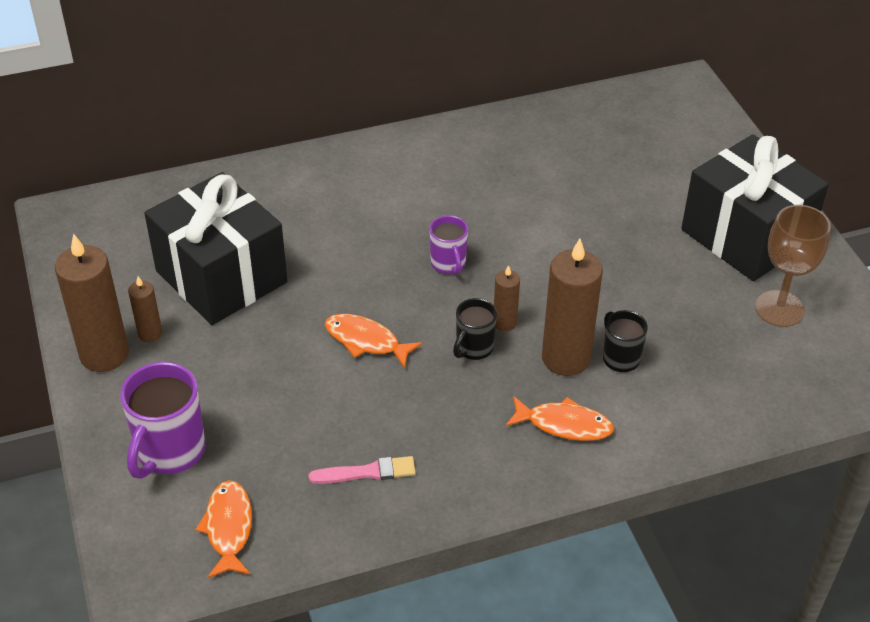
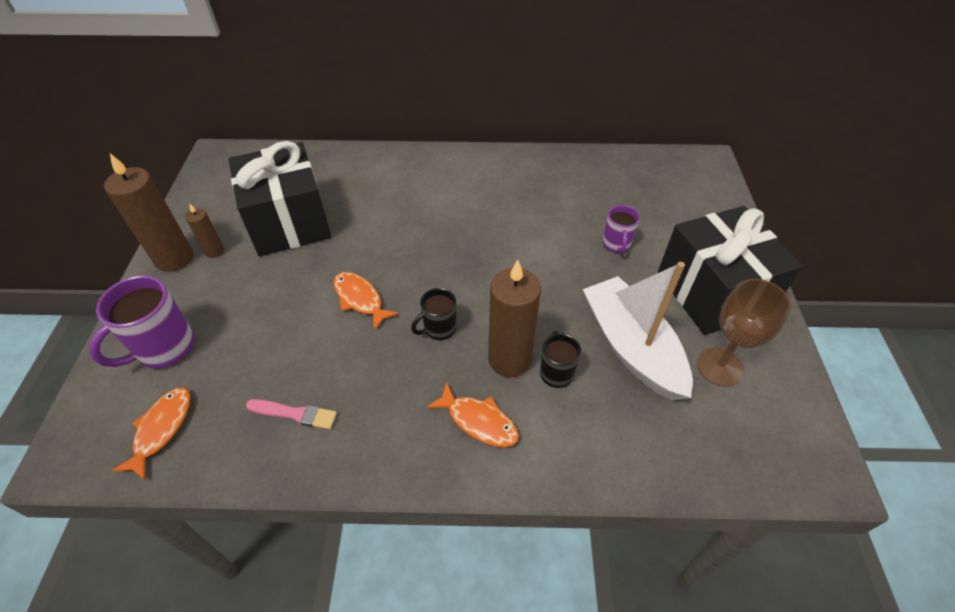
camera: 20 degrees right, 5 degrees up
(448, 264) = (456, 254): purple mug -> purple mug (616, 245)
(504, 323) = (474, 314): brown candle -> none
(685, 313) = (631, 347): none -> white boat

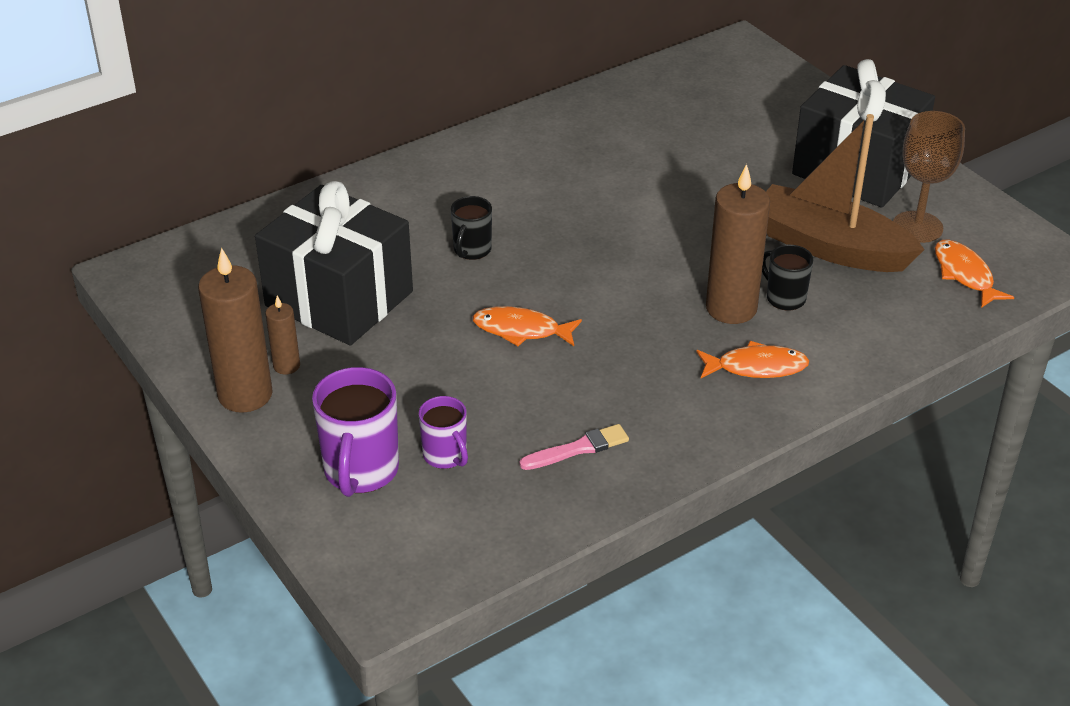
camera: 35 degrees left, 10 degrees down
(161, 429) = (457, 528): orange fish -> orange fish (965, 274)
(439, 329) = (635, 316): black mug -> black mug (471, 250)
(616, 245) = (728, 165): purple mug -> purple mug (446, 456)
(631, 347) = (830, 247): white boat -> brown boat

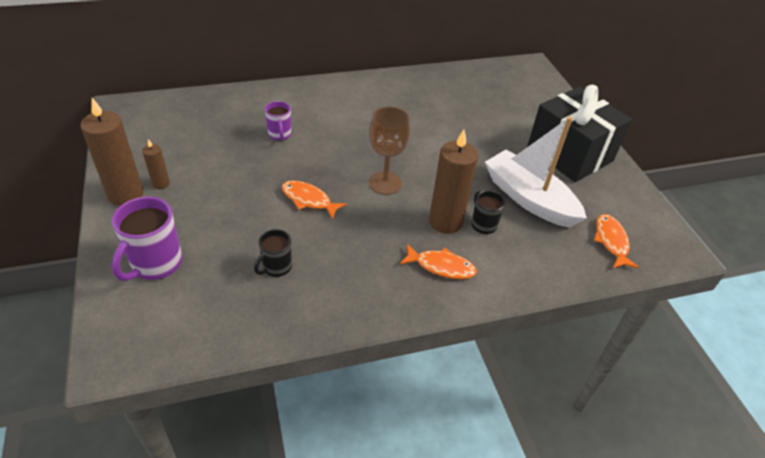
camera: 15 degrees right, 5 degrees up
(339, 299) = (217, 152): black gift -> none
(446, 456) = (212, 269): purple mug -> purple mug (280, 135)
(471, 250) = (310, 143): black mug -> black mug (276, 267)
(578, 449) = (296, 289): pink brush -> none
(830, 247) = (529, 198): brown boat -> white boat
(917, 227) = (592, 201): brown goblet -> brown goblet (385, 183)

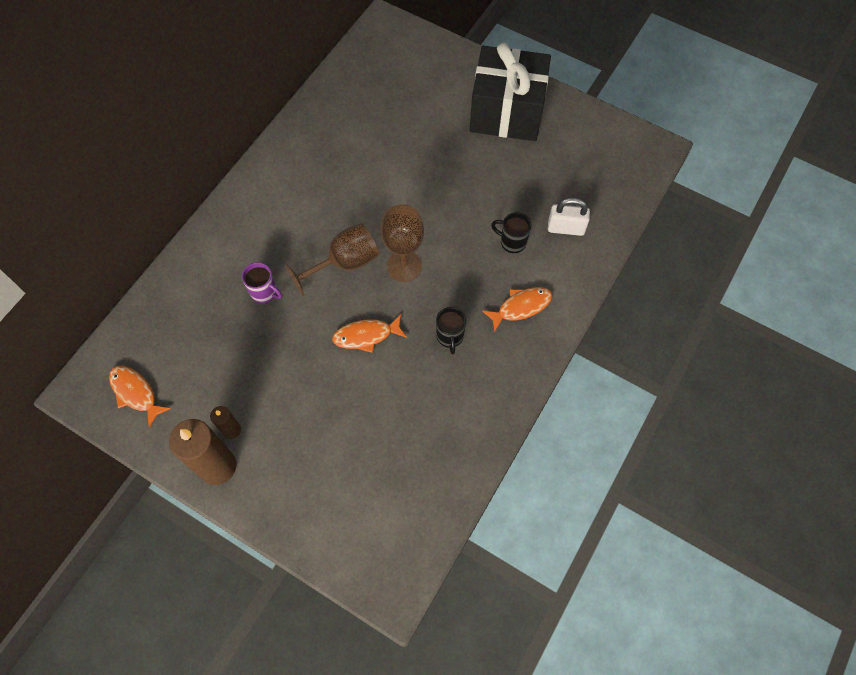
camera: 40 degrees left, 20 degrees up
(156, 264) = (325, 497): purple mug -> none
(276, 267) = (413, 415): black mug -> black mug (450, 337)
(348, 155) = (344, 263): none -> brown goblet
(445, 222) = (484, 264): brown candle -> none
(529, 198) = (519, 187): white boat -> none
(539, 246) = (566, 228): none -> white padlock
(611, 241) = (606, 180): orange fish -> orange fish (135, 393)

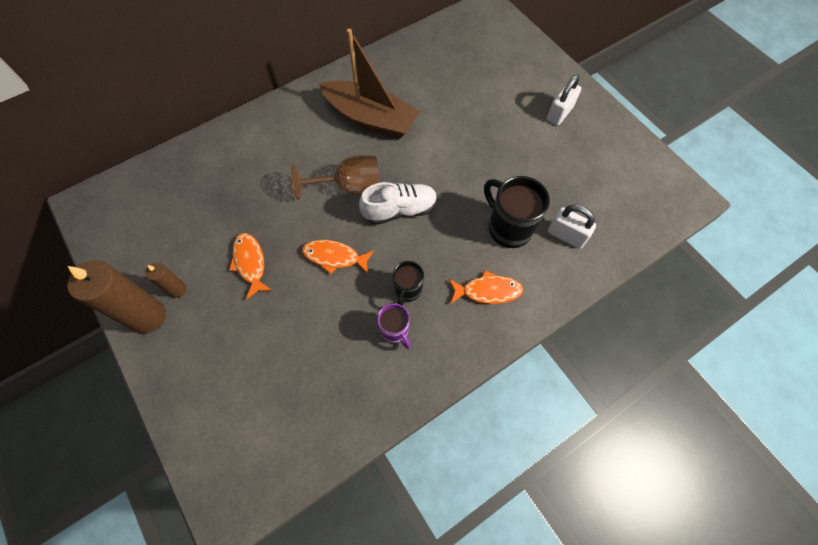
camera: 25 degrees right, 0 degrees up
(135, 393) = (123, 224): orange fish -> orange fish (250, 263)
(264, 292) = (271, 184): purple mug -> purple mug (395, 331)
(327, 187) = (370, 119): none -> brown boat
(404, 266) = (400, 210): brown goblet -> white shoe
(506, 112) = (559, 113): black gift -> white padlock
(512, 242) = (508, 228): black mug -> black mug, size x1.70

